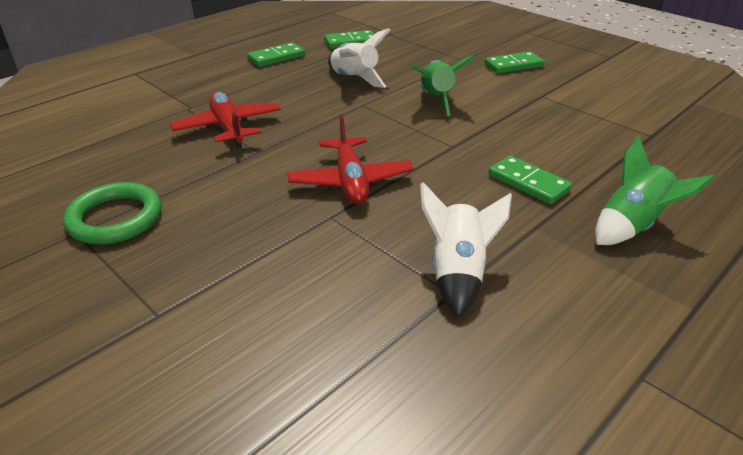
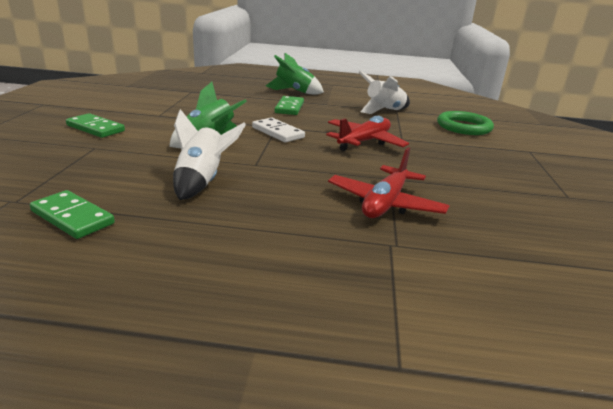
camera: 130 degrees left, 10 degrees down
(115, 218) = (535, 191): green ring -> green ring (464, 127)
(276, 57) = (185, 252): green domino -> none
(431, 140) = (278, 132): none -> white domino

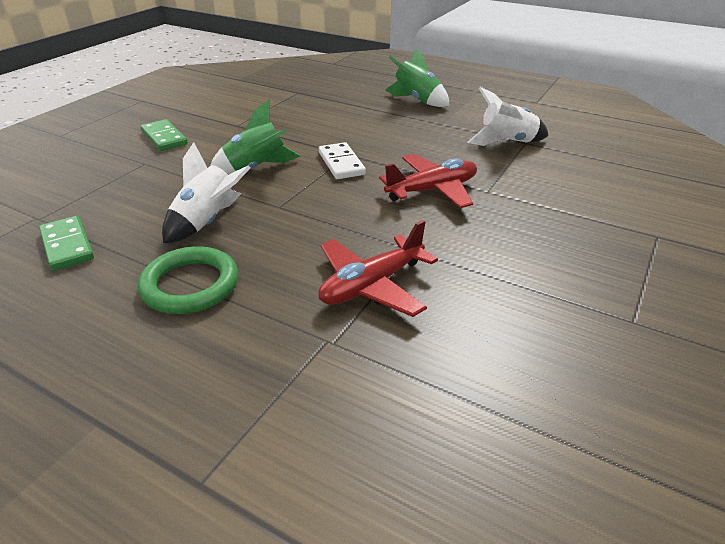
camera: 25 degrees right, 10 degrees up
(289, 108) = (388, 126): green domino -> none
(464, 127) = (597, 181): green ring -> green ring (190, 285)

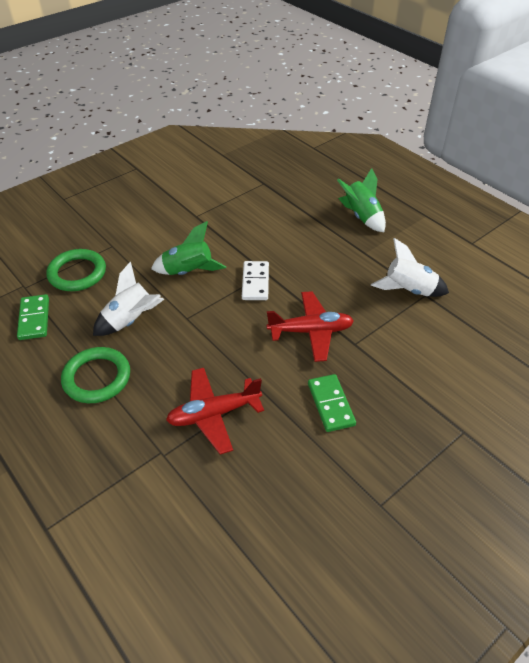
camera: 20 degrees right, 10 degrees up
(110, 193) = (77, 273): none -> green ring
(164, 138) = (135, 219): green domino -> green domino (330, 404)

